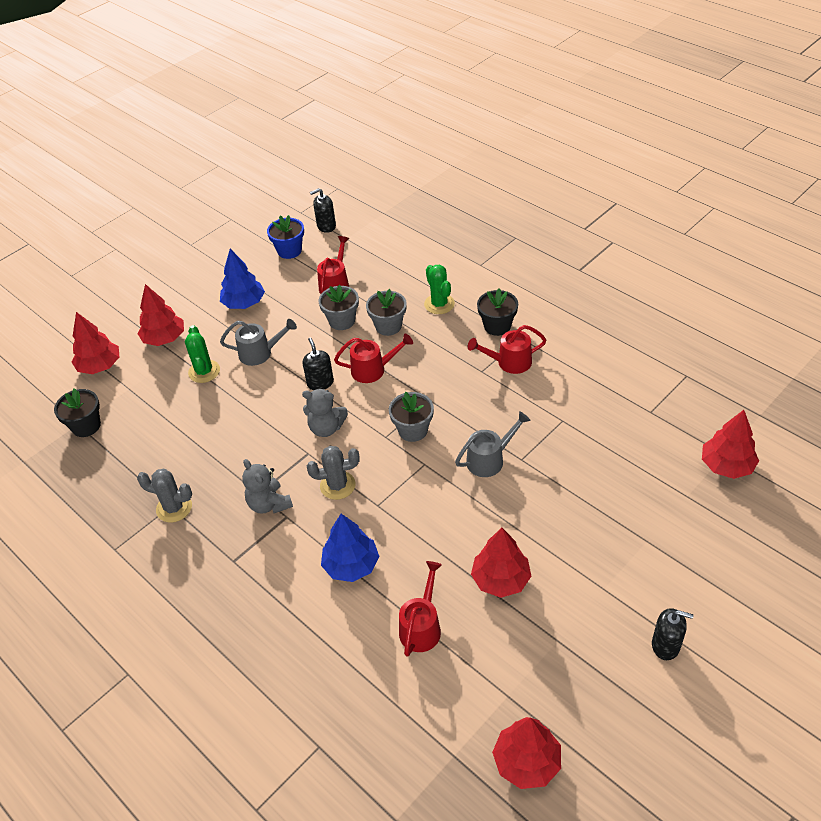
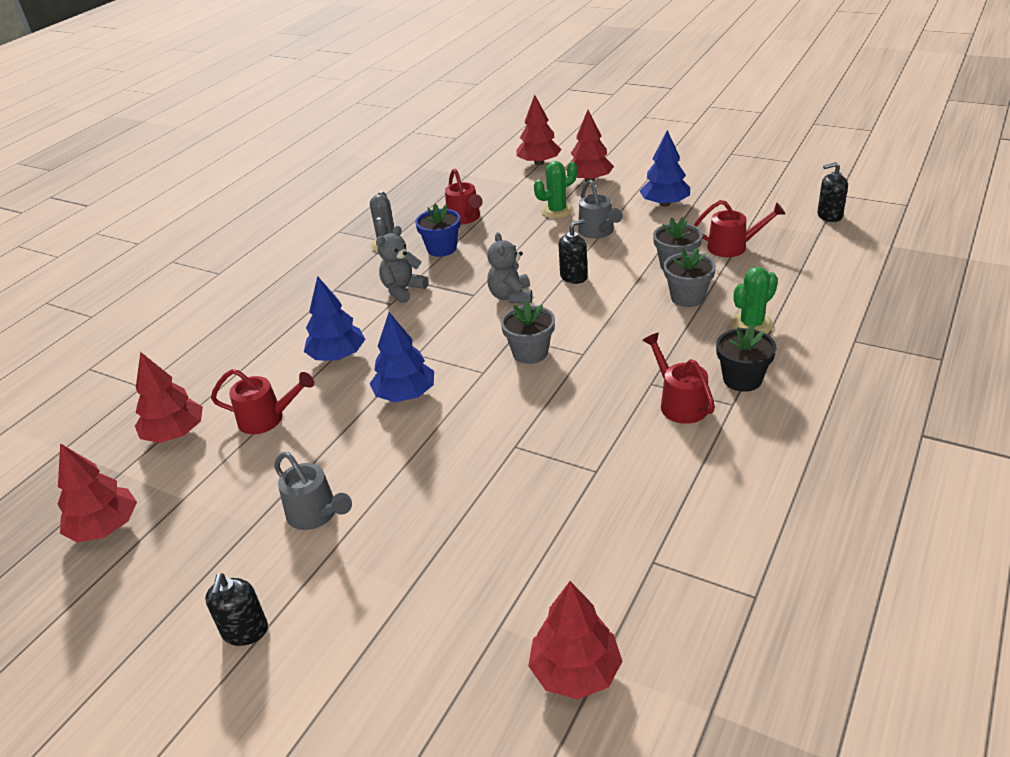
camera: 75 degrees right, 10 degrees down
(86, 426) = (466, 179): black flower pot -> none
(289, 251) = (767, 206): blue flower pot -> blue flower pot (442, 249)
(326, 226) = (829, 215): black soap dispenser -> black soap dispenser turned 60 degrees counterclockwise
(337, 485) = (436, 323): grey cactus -> none
(373, 370) = (611, 304): red watering can -> red watering can (465, 218)
(431, 519) = (405, 395): none -> blue tree
(490, 459) = (506, 420): grey watering can -> grey watering can (317, 515)
(501, 579) = (331, 464): red tree -> red tree (175, 434)

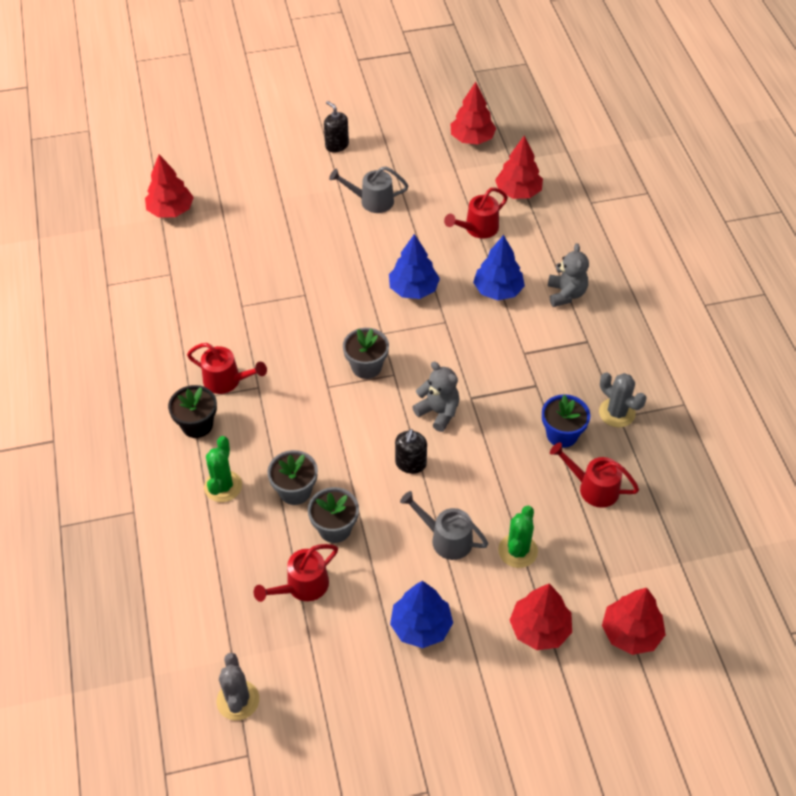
camera: 135 degrees right, 15 degrees up
(403, 290) = (532, 371): grey teddy bear -> grey teddy bear (566, 294)
(829, 215) = (238, 700): black soap dispenser -> grey cactus

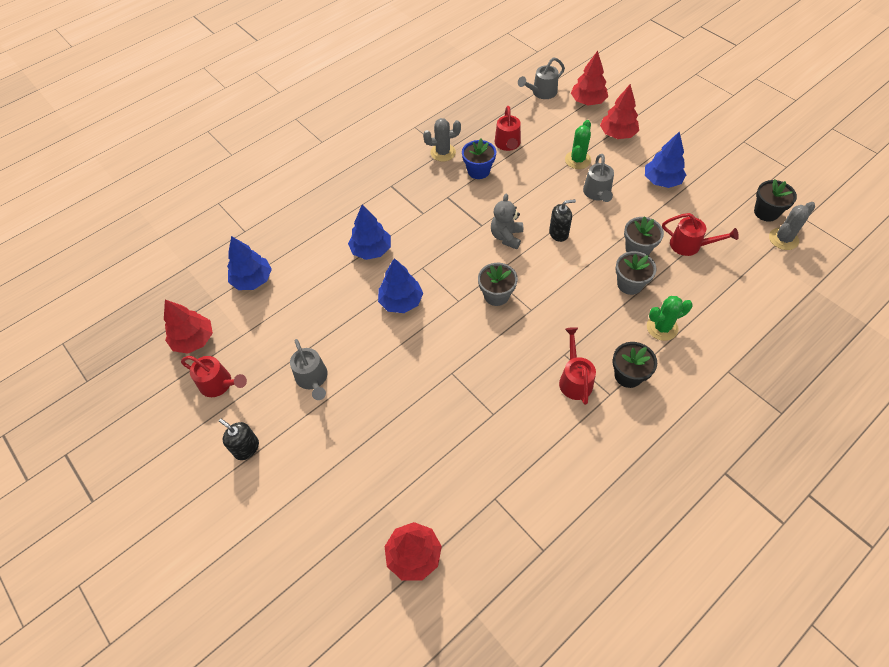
camera: 115 degrees left, 5 degrees up
(289, 714) = (766, 212): none -> black flower pot
(337, 145) = (246, 448): black soap dispenser -> black soap dispenser turned 105 degrees clockwise
(477, 229) = (310, 289): red watering can -> red watering can (220, 384)
(518, 192) = (252, 280): red tree -> blue tree
(518, 551) = (577, 160): green cactus -> green cactus turned 60 degrees counterclockwise
(566, 294) = (352, 211): grey teddy bear -> none
(617, 413) = (443, 152): grey cactus -> grey cactus turned 60 degrees clockwise
(682, 583) = (541, 93): none -> grey watering can

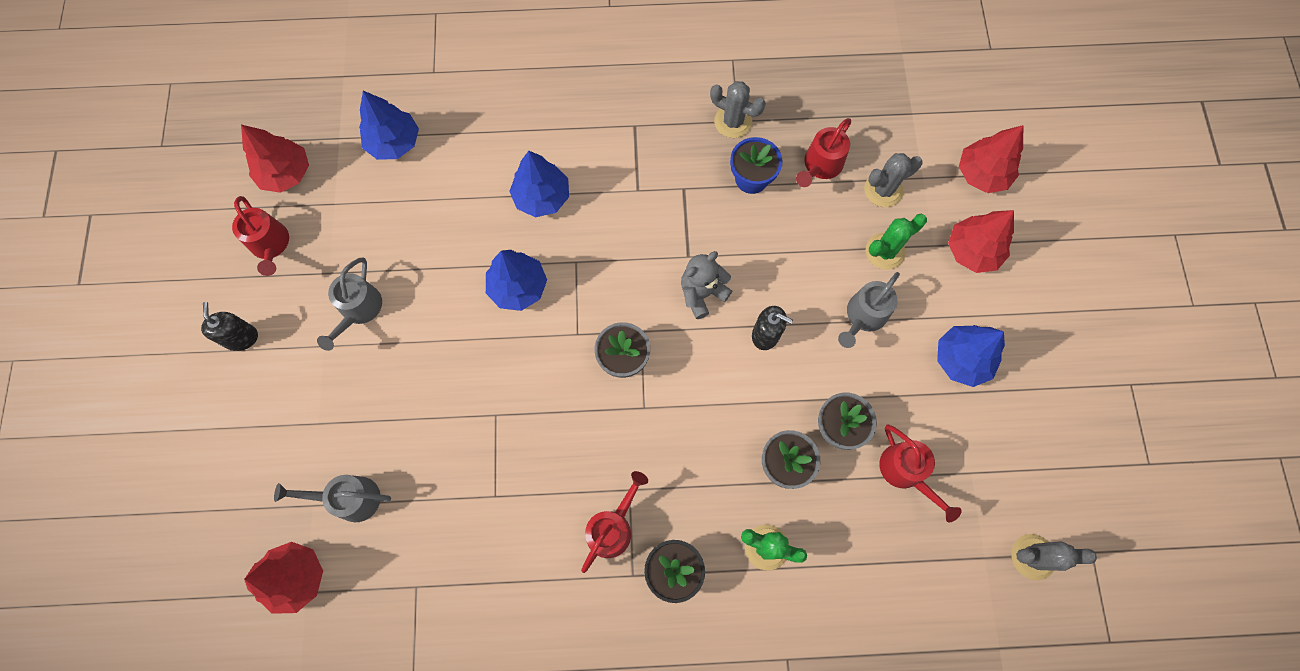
camera: 35 degrees right, 15 degrees up
(541, 93) = (934, 118): grey watering can -> grey watering can (349, 499)
(549, 135) = (883, 190): none -> grey cactus
(766, 212) = (1050, 504): black flower pot -> none

